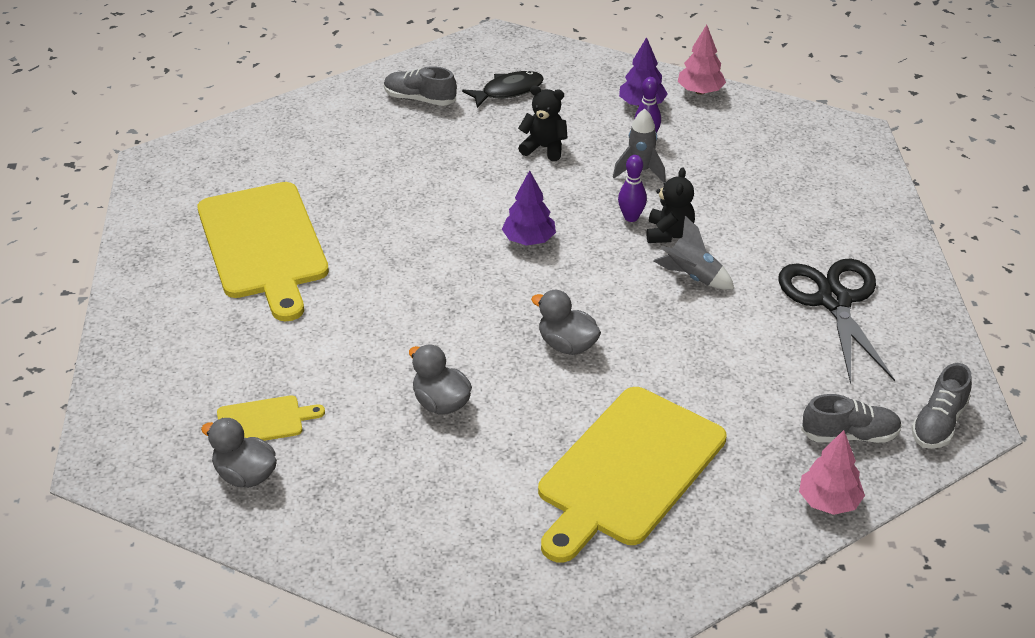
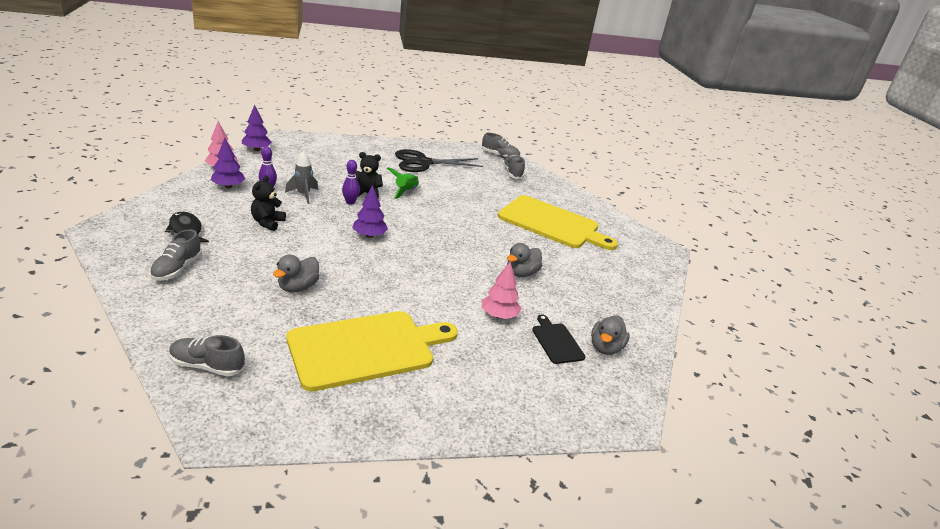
camera: 100 degrees left, 10 degrees down
(245, 143) = (207, 366): none -> grey shoe
(264, 421) = (556, 341): yellow cutting board -> black cutting board
(567, 345) = (465, 231): grey duck -> grey duck (298, 287)
(692, 277) = (405, 192): grey rocket -> green rocket
(786, 112) = (257, 149): none -> purple tree
(829, 502) = (552, 183): pink tree -> pink tree (499, 315)

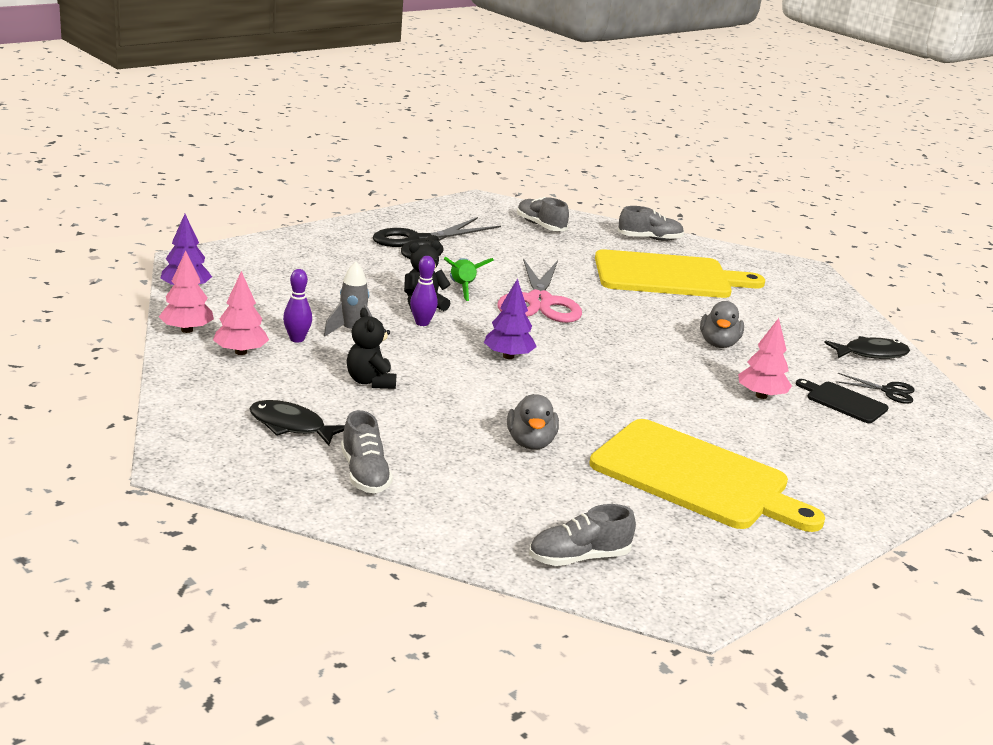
camera: 30 degrees left, 5 degrees down
(228, 186) = (240, 352): purple tree -> pink tree
(366, 348) = (696, 477): yellow cutting board -> yellow cutting board turned 90 degrees clockwise
(440, 213) = (539, 302): none -> pink scissors
(500, 156) = (494, 206): grey shoe -> grey shoe (649, 239)
(605, 348) = (889, 391): grey duck -> black scissors
(631, 318) = (871, 354): none -> black fish

